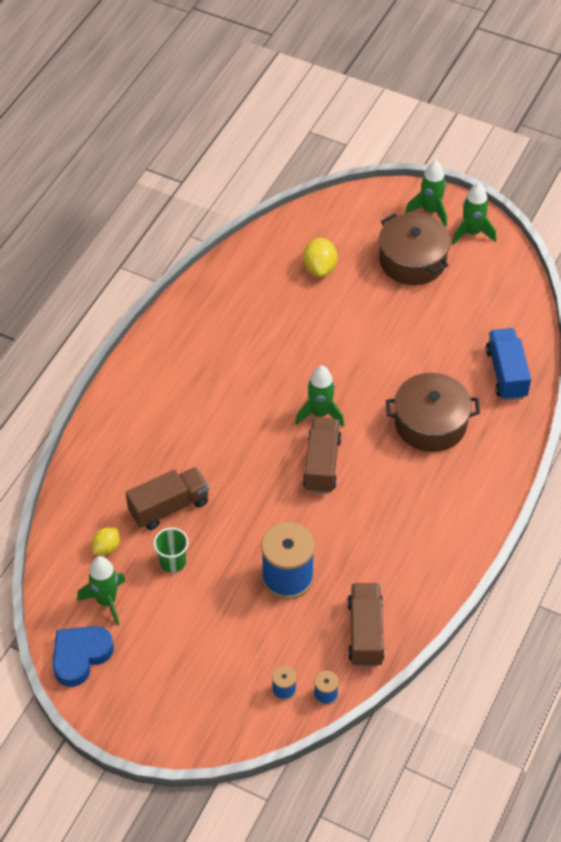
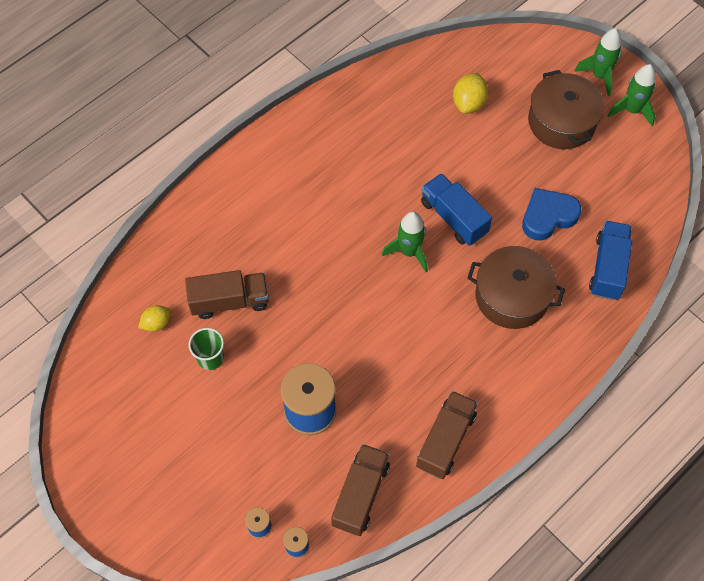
camera: 20 degrees right, 10 degrees up
(80, 656) = (88, 424): blue heart -> blue heart (548, 217)
(106, 601) = (134, 377): green rocket -> none
(322, 464) = (389, 305): brown truck -> brown truck (445, 440)
(348, 372) = (453, 217): none -> blue truck

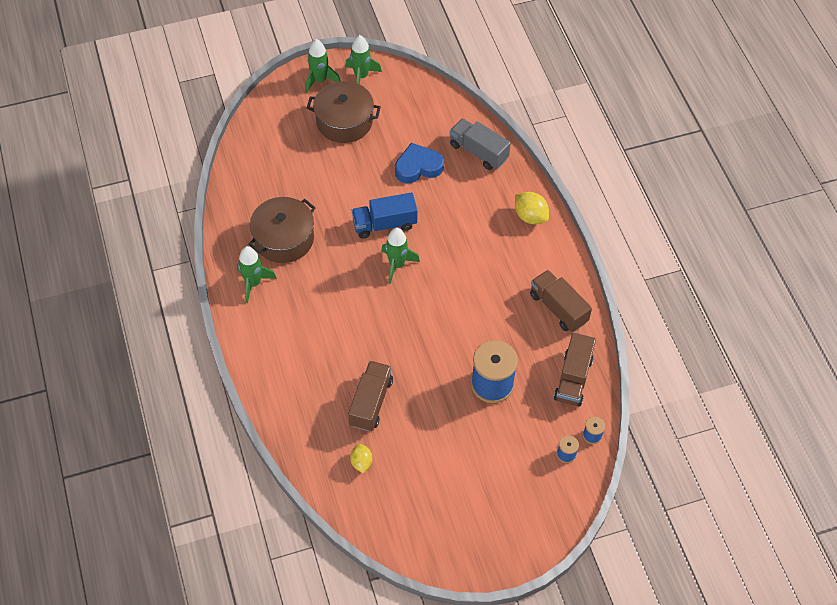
camera: 65 degrees left, 5 degrees down
(210, 358) = (413, 435): green cup -> none
(314, 134) = (253, 283): none -> green rocket
(360, 495) = (573, 378): brown truck -> brown truck turned 120 degrees counterclockwise
(469, 103) = (291, 170): yellow lemon -> yellow lemon (530, 216)
(512, 296) = (469, 218): brown pot -> brown pot (284, 239)
(548, 217) = (418, 167): blue heart -> blue heart turned 75 degrees clockwise
(608, 268) = (478, 152): blue truck -> grey truck

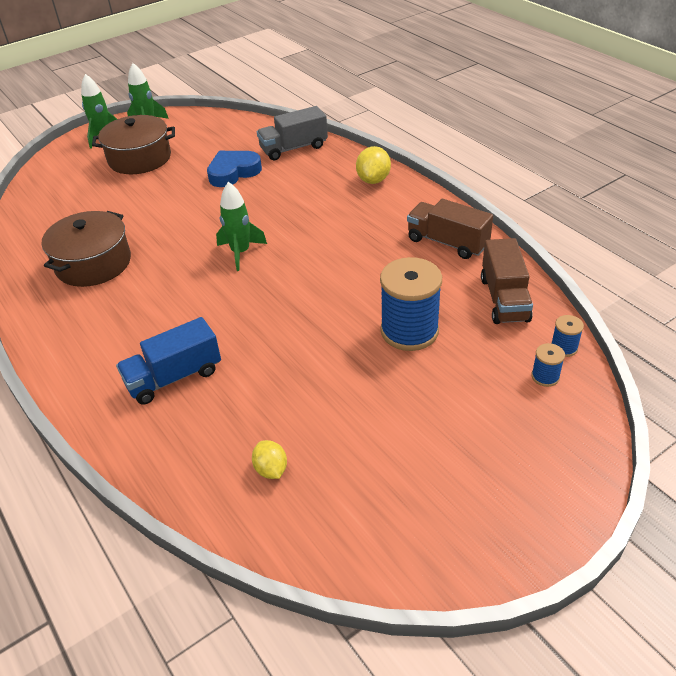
camera: 15 degrees left, 15 degrees down
(253, 283) = (62, 313): green rocket -> none
(371, 402) = (258, 394): brown truck -> none
(384, 224) = (213, 223): blue truck -> blue truck (174, 377)
(478, 152) = (293, 148): grey truck -> grey truck turned 45 degrees counterclockwise
(530, 216) = (373, 180): yellow lemon -> yellow lemon turned 75 degrees clockwise

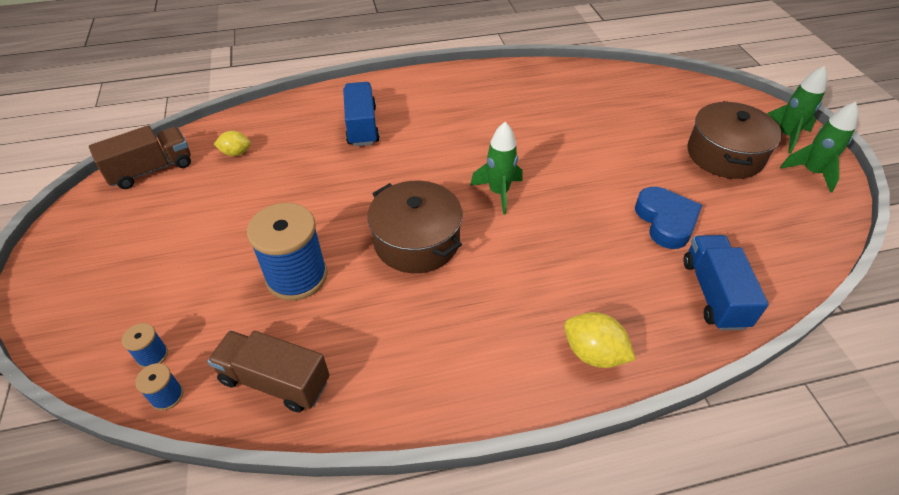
camera: 110 degrees right, 5 degrees up
(93, 263) = (536, 105): brown pot -> brown pot (416, 241)
(293, 148) = (713, 293): grey truck -> blue truck
(447, 242) = (409, 375): brown truck -> brown truck (151, 170)

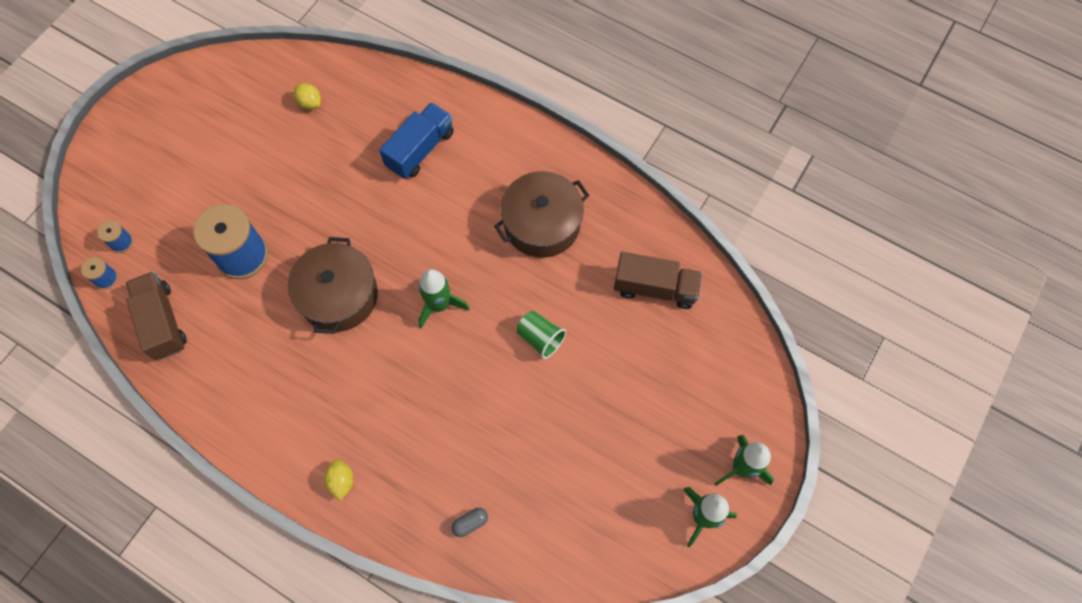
camera: 45 degrees right, 20 degrees up
(151, 170) = (245, 73): brown truck -> brown truck (655, 288)
(588, 161) = (540, 338): none -> green cup
(593, 353) = (341, 481): yellow lemon -> yellow lemon, size x0.65
(666, 221) = (521, 442): blue heart -> none
(713, 293) = (470, 523): blue truck -> grey capsule
(724, 155) = (657, 434): brown pot -> brown pot (542, 224)

